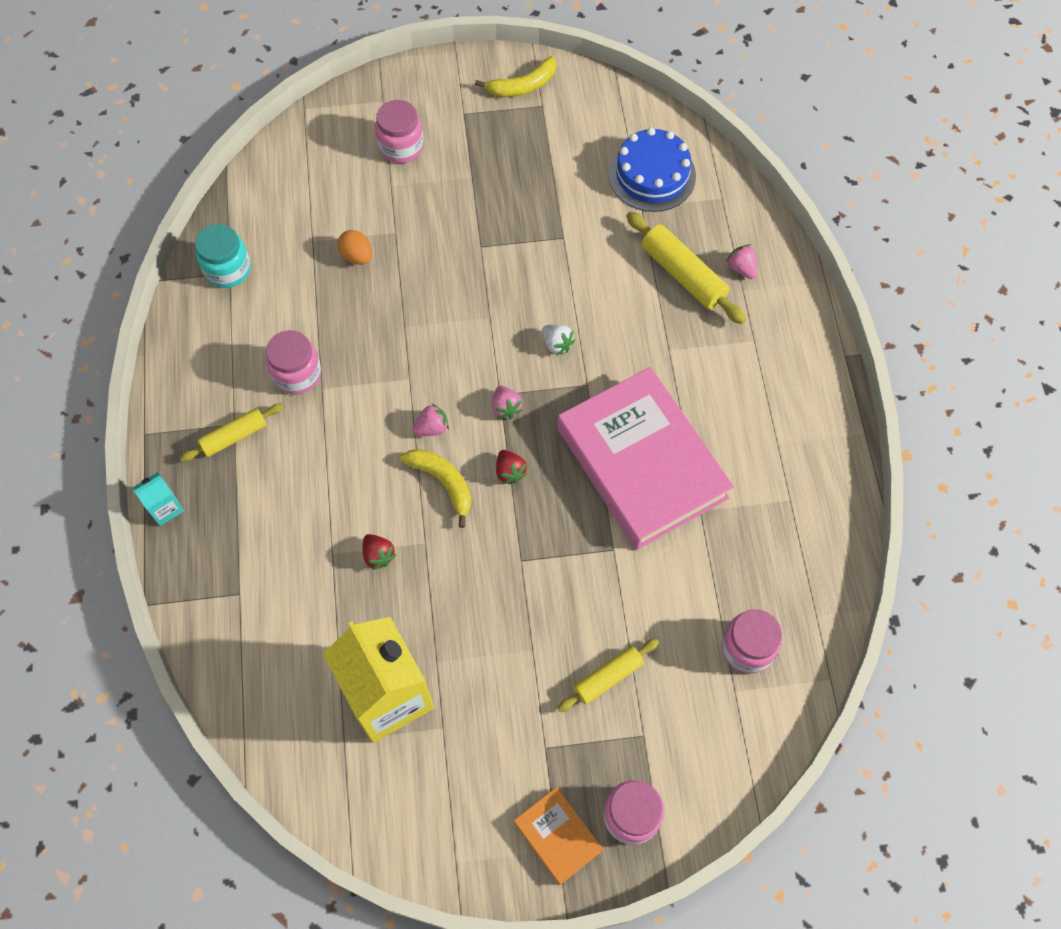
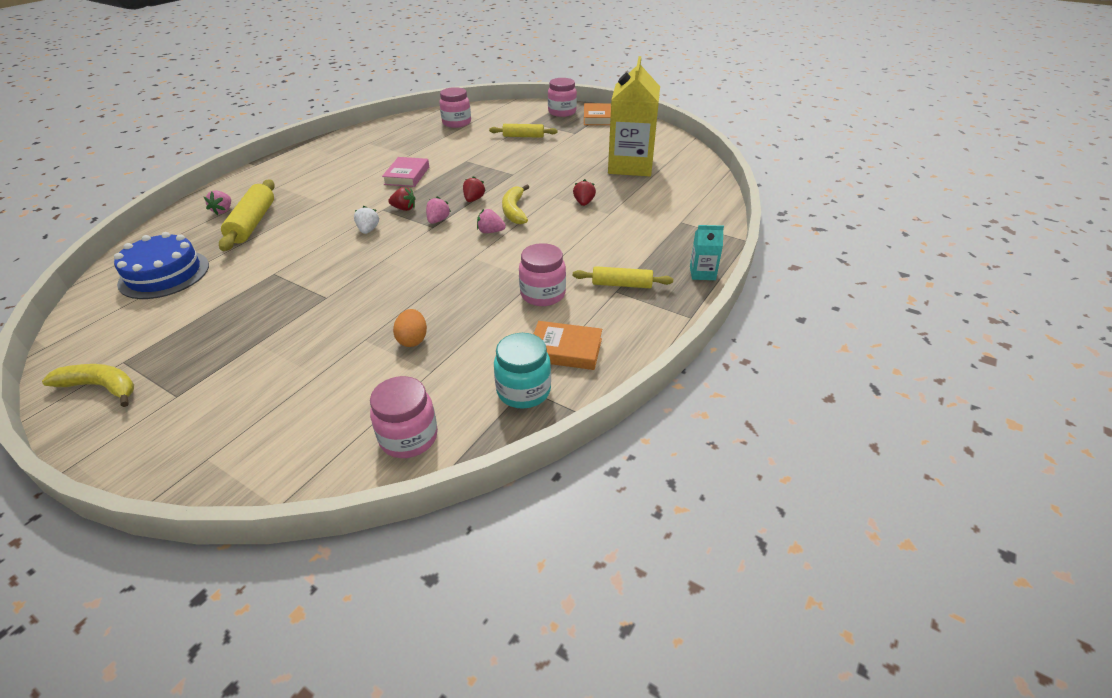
camera: 140 degrees left, 25 degrees down
(227, 326) = (565, 349): none -> orange book
(401, 146) = (262, 401): pink jar -> pink jar (409, 437)
(565, 401) = (404, 208): none -> red strawberry
(642, 463) = (407, 175): pink book -> pink book, size x0.44

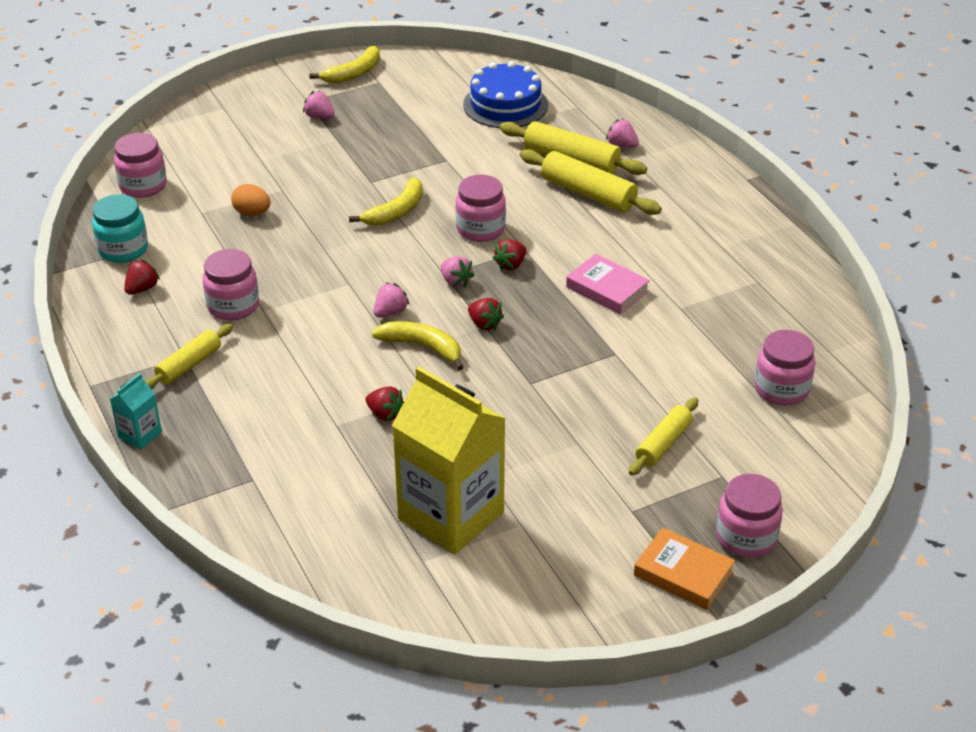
camera: 120 degrees right, 0 degrees up
(212, 372) = (319, 117): none -> pink strawberry
(298, 206) = (588, 193): none -> yellow rolling pin
(366, 270) = (396, 212): none -> yellow banana
(368, 230) = (480, 229): white strawberry -> pink jar
(565, 349) = (142, 289): orange book -> red strawberry

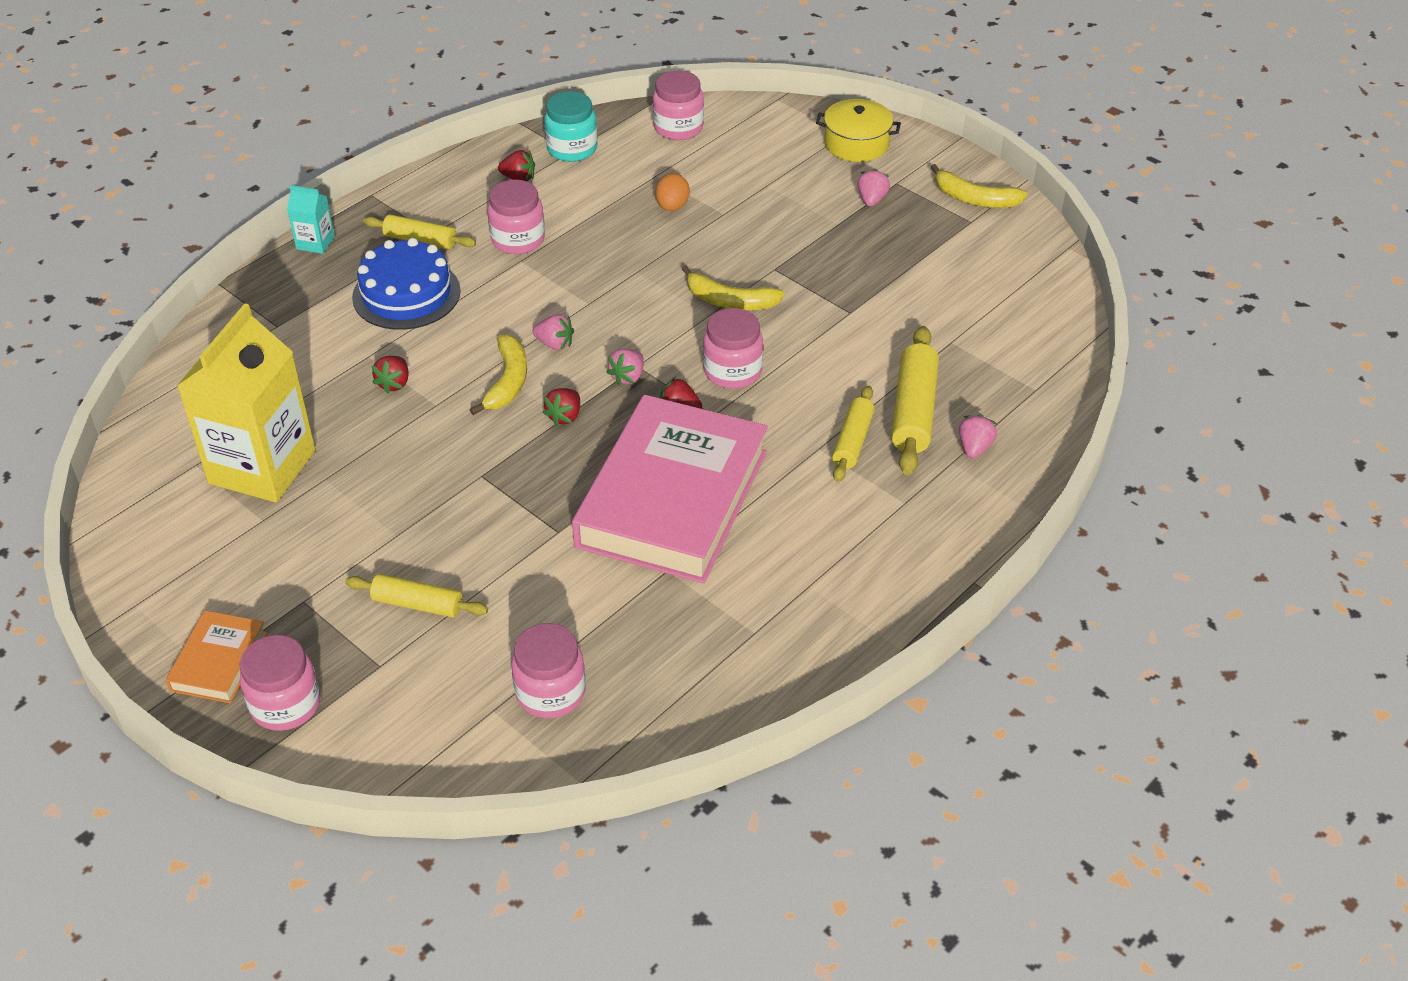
camera: 70 degrees right, 5 degrees up
(242, 106) = (856, 144): none -> yellow pot
(505, 105) = (995, 329): blue cake -> blue cake (406, 294)
(588, 193) = (853, 441): yellow rolling pin -> yellow rolling pin, size x0.64
(607, 289) = (673, 499): pink book -> pink book, size x2.27

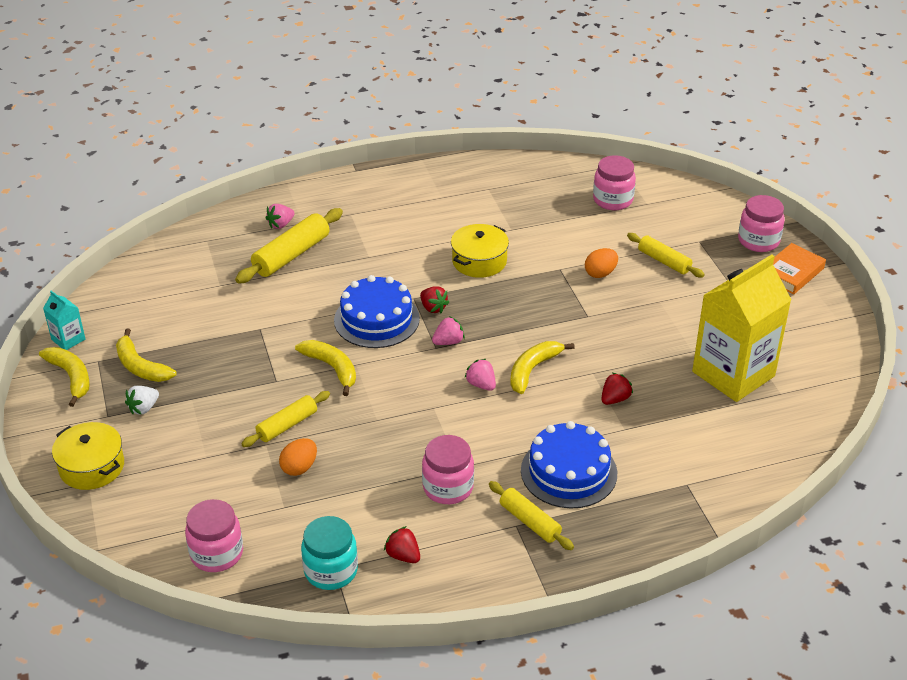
camera: 150 degrees left, 5 degrees down
(315, 243) = (623, 558): turquoise carton -> turquoise carton (68, 339)
(498, 546) = (600, 273): none -> orange egg
(565, 416) = (510, 332): red strawberry -> none
(673, 499) = (479, 261): pink book -> yellow pot
(732, 371) = (376, 319): pink jar -> blue cake
(853, 441) = (345, 252): yellow rolling pin -> yellow rolling pin (287, 425)
(871, 200) = (144, 408): pink strawberry -> white strawberry
(923, 231) = (140, 366): none -> yellow banana

